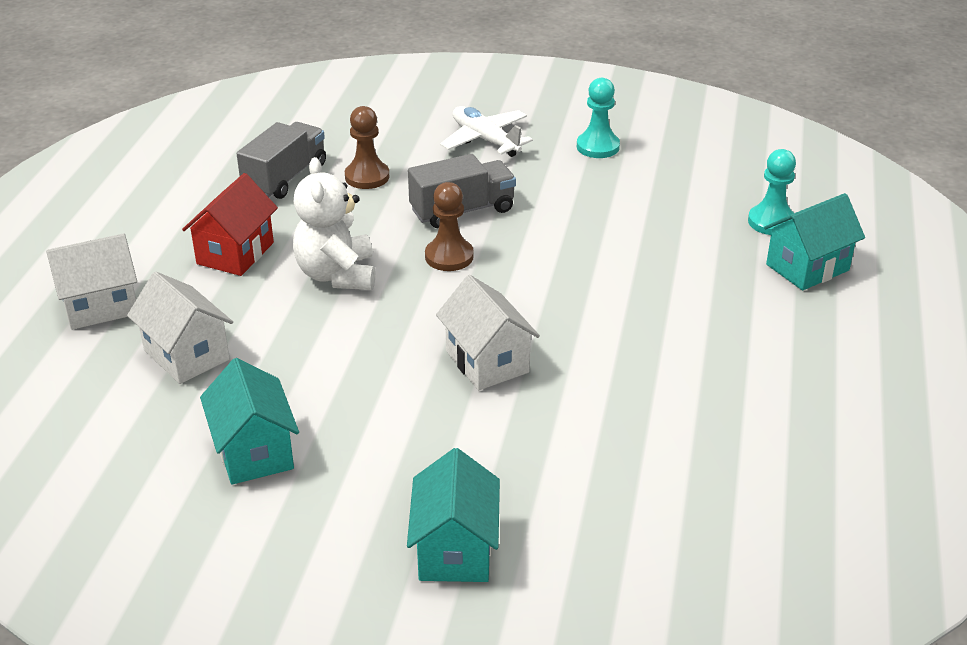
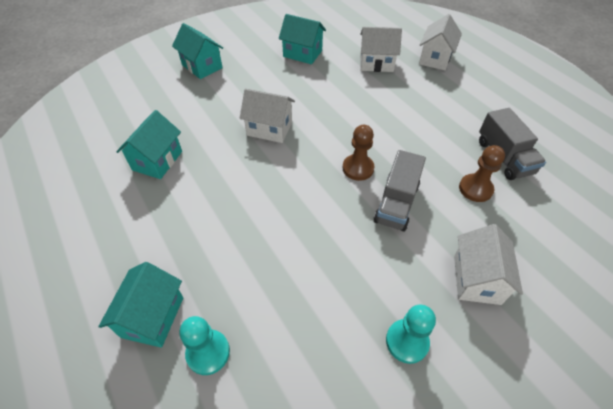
camera: 135 degrees right, 15 degrees up
(235, 253) = (439, 106): red house -> none
(337, 275) = (386, 125): white teddy bear -> none
(485, 140) = (476, 279): white plane -> white house
(689, 414) = (157, 160): none -> turquoise house

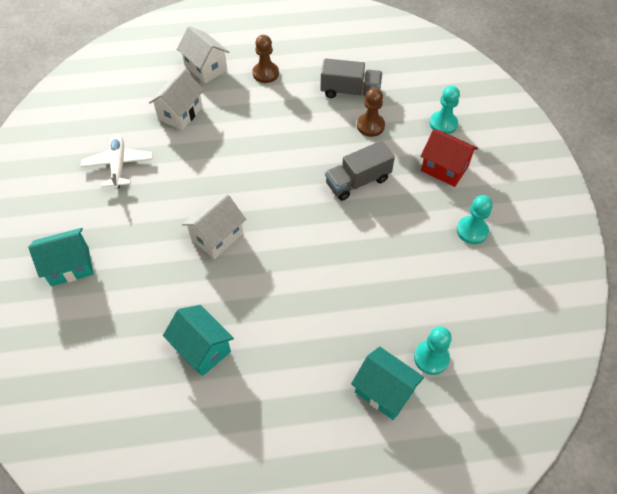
camera: 65 degrees left, 5 degrees up
(302, 53) = (118, 165): turquoise house -> white plane
(358, 168) = (307, 189): brown pawn -> brown pawn (265, 73)
(396, 203) = (358, 181): grey truck -> grey truck turned 105 degrees clockwise
(476, 279) = (444, 168): white house -> red house
(541, 256) = (443, 124): none -> turquoise pawn

